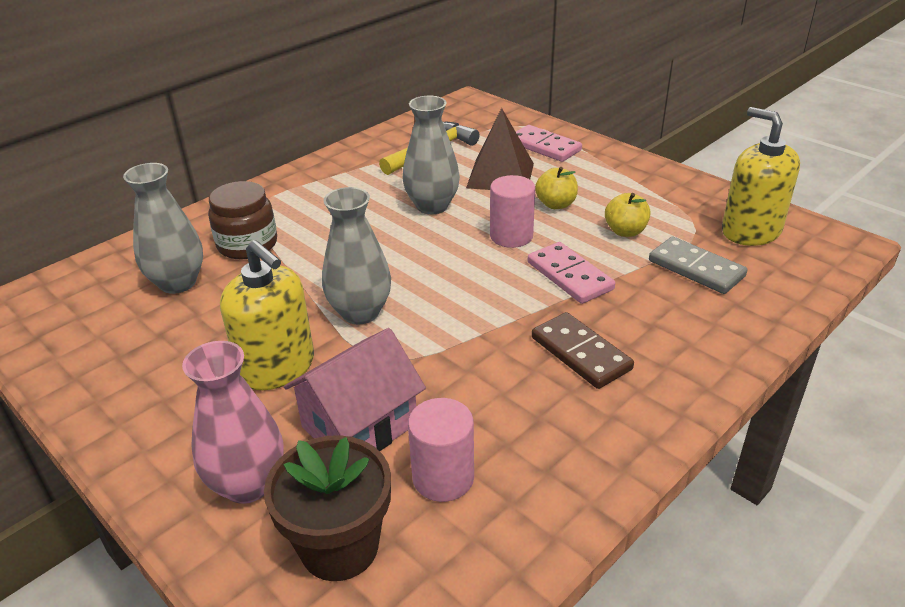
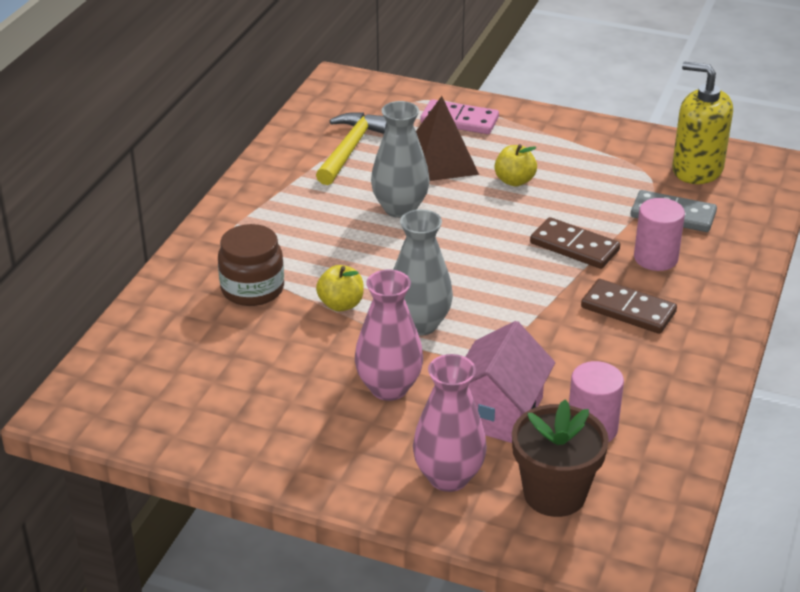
camera: 25 degrees left, 0 degrees up
(178, 283) = (221, 342): grey vase -> none
(277, 367) = (389, 388): yellow soap dispenser -> pink vase
(511, 236) = (497, 222): pink cylinder -> pink cylinder (655, 258)
(569, 276) = (574, 247): pink domino -> brown domino
(625, 231) = (593, 194): yellow apple -> yellow apple (341, 304)

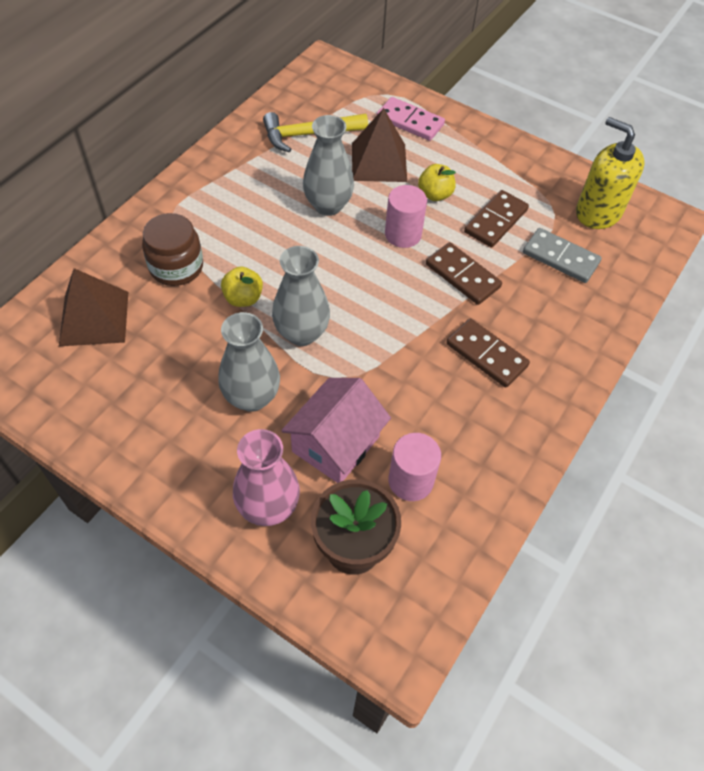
camera: 10 degrees right, 20 degrees up
(178, 349) = (94, 318): none -> brown pyramid
(350, 149) = (308, 134): yellow hammer -> yellow hammer turned 135 degrees counterclockwise
(389, 388) = (252, 397): pink vase -> grey vase
(590, 194) = (496, 221): none -> brown domino
(655, 258) = (529, 302): pink cylinder -> pink cylinder (403, 234)

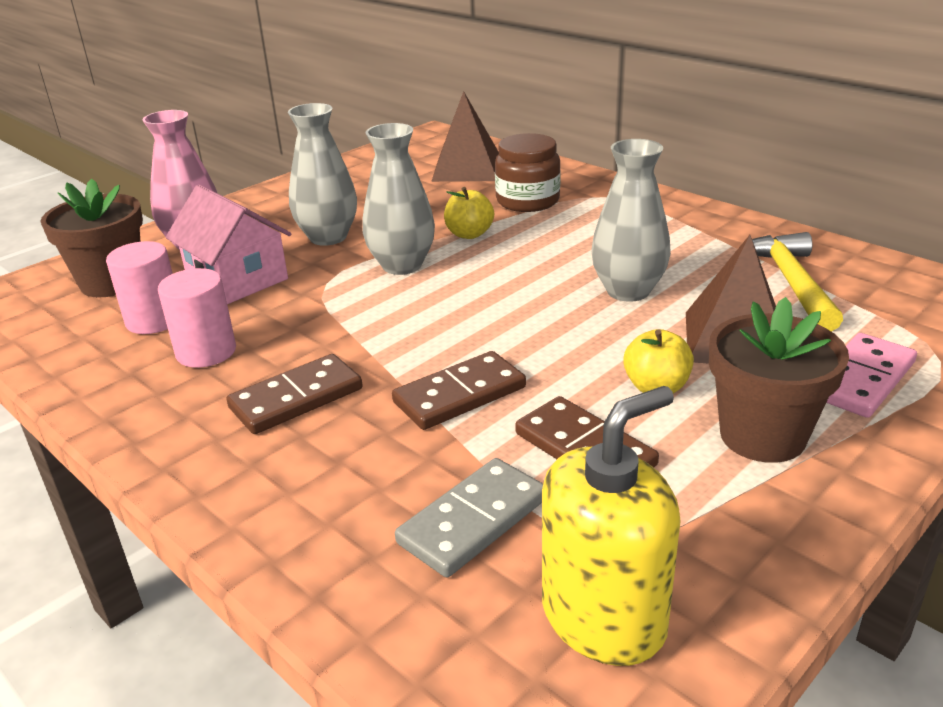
camera: 105 degrees right, 25 degrees down
(403, 234) = (561, 348): pink cylinder -> pink cylinder (206, 352)
(466, 159) = (762, 436): none -> brown flower pot

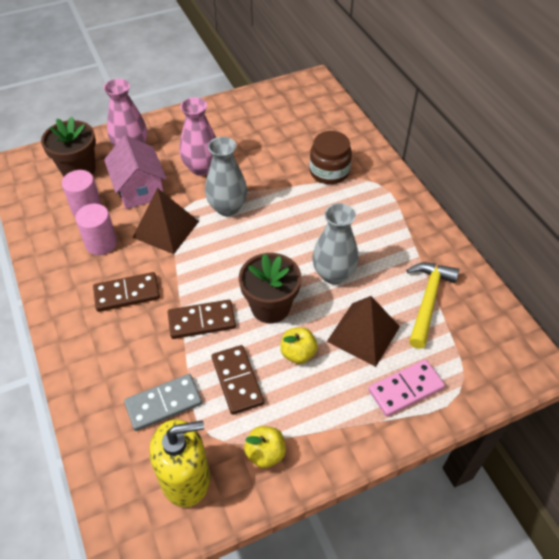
camera: 20 degrees right, 20 degrees up
(328, 237) = (201, 168): grey vase -> pink vase
(467, 168) = (313, 126): brown pyramid -> brown pyramid (166, 229)
(469, 234) = (278, 192): yellow apple -> yellow apple (265, 453)
(762, 436) = (326, 406): brown flower pot -> brown flower pot (270, 307)

